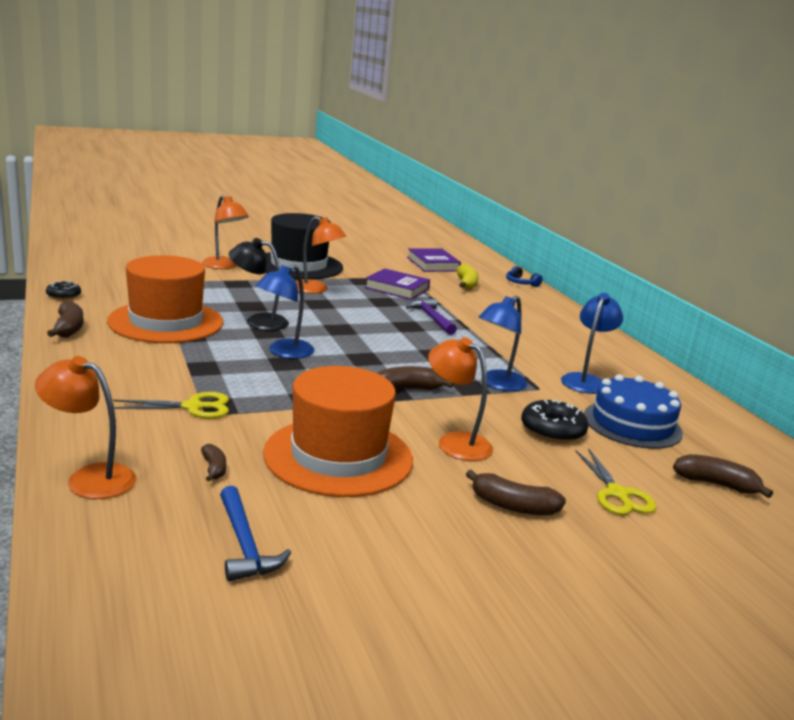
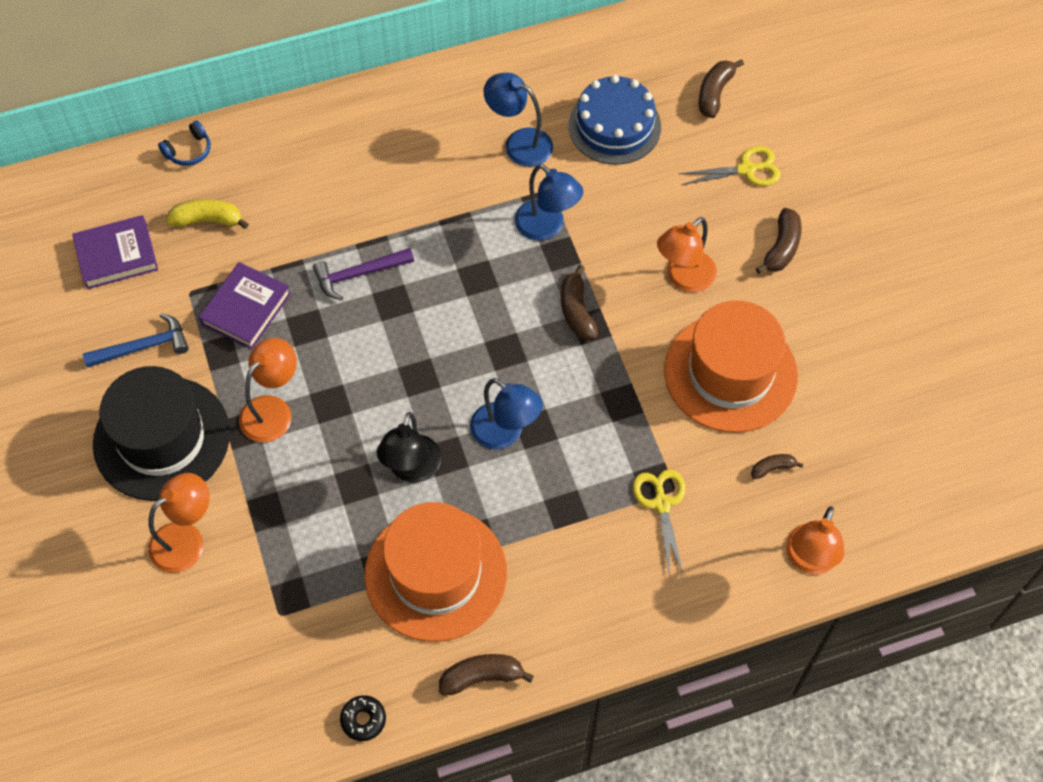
camera: 85 degrees left, 40 degrees up
(244, 544) = (874, 432): blue hammer -> blue hammer (143, 347)
(552, 430) = (642, 195): black donut -> none

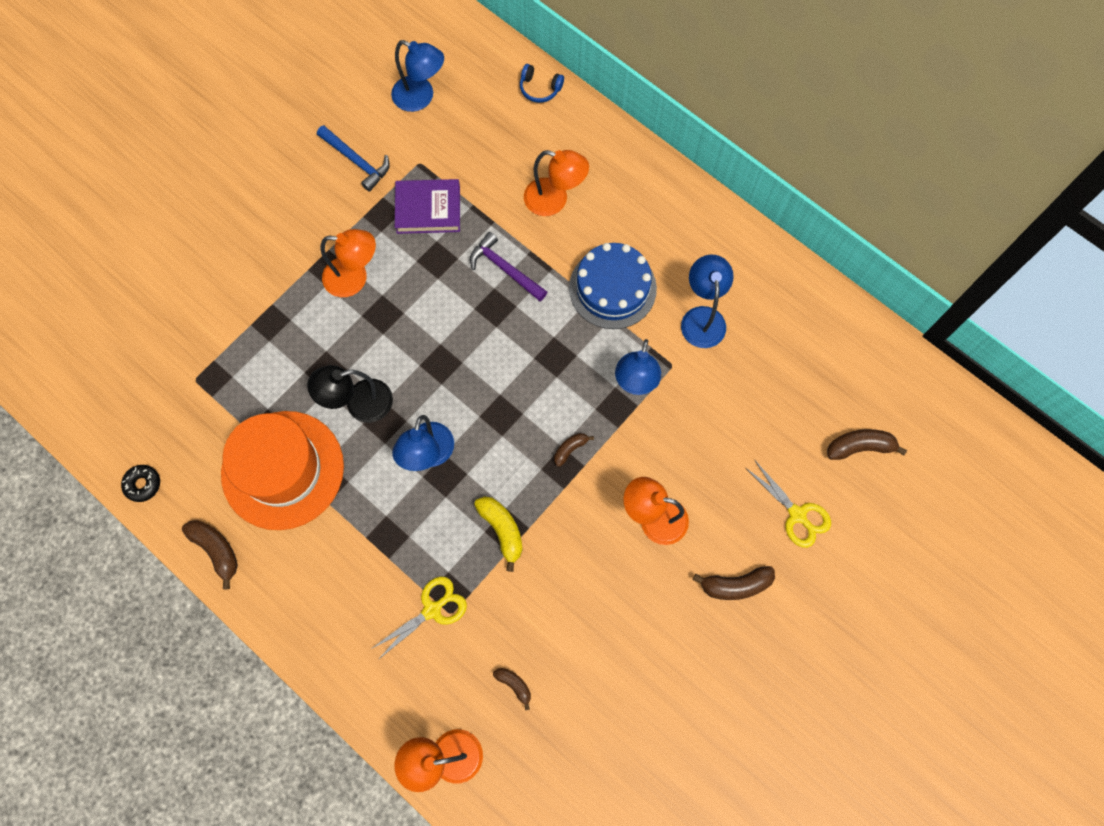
camera: 60 degrees right, 10 degrees up
(117, 255) = (421, 97): purple book -> blue lamp
(162, 438) = (291, 218): black hat -> none
(186, 540) = (221, 283): orange lamp -> orange lamp (554, 200)
(208, 220) = (487, 138): yellow banana -> yellow banana (502, 530)
(577, 311) = (570, 449): brown banana -> brown banana, size x0.61
(614, 126) = (769, 382): blue cake -> blue cake (612, 288)
(730, 373) = (585, 604): orange hat -> none

